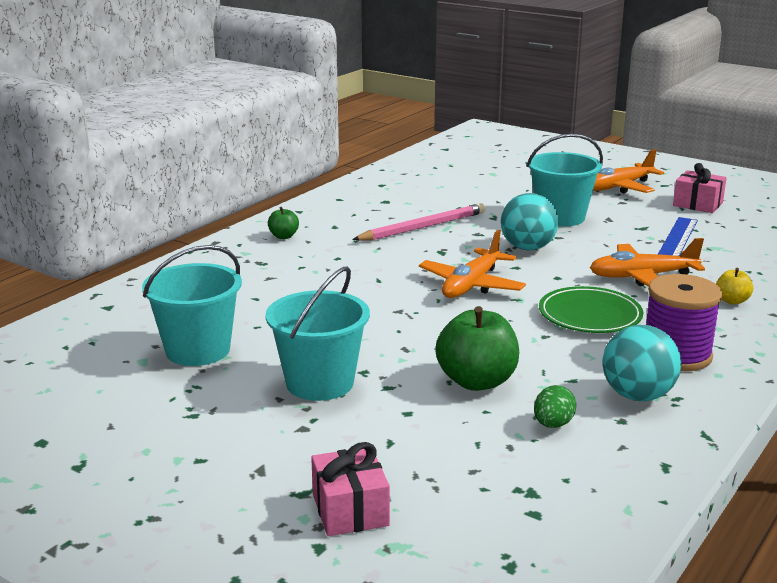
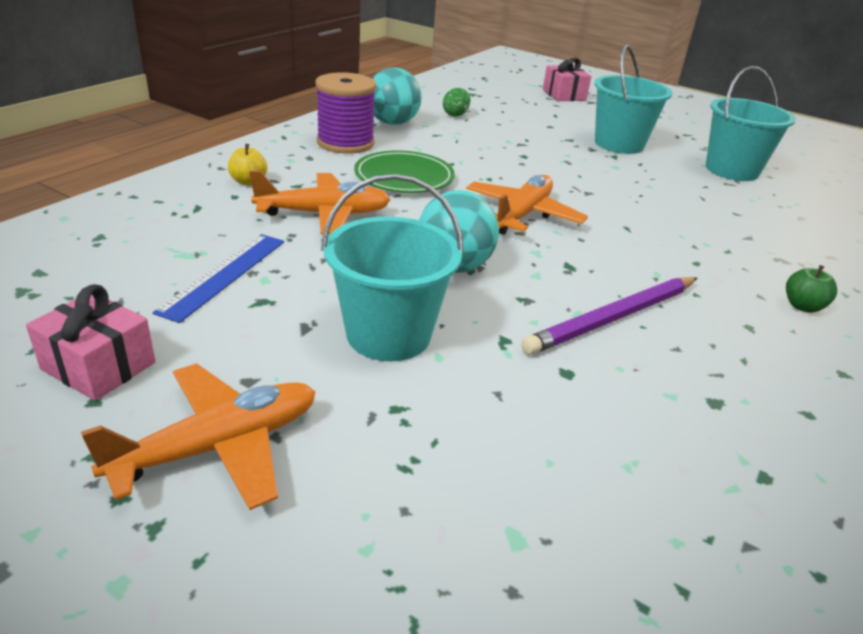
camera: 175 degrees right, 10 degrees up
(423, 227) = (613, 318): pink pencil -> purple pencil
(477, 381) = (506, 138): green apple -> none

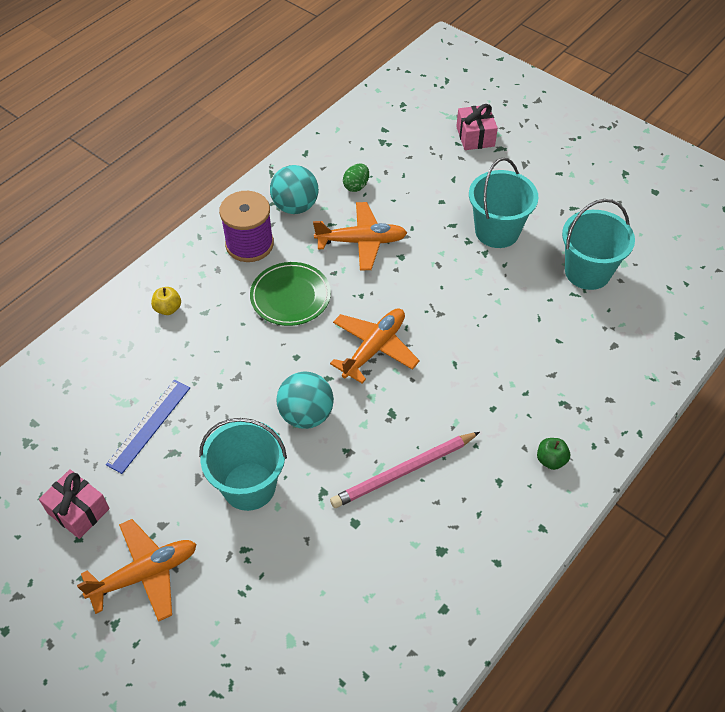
camera: 10 degrees right, 20 degrees up
(324, 214) = (221, 352): orange plane -> orange plane (361, 241)
(613, 318) = (404, 472): purple pencil -> pink pencil

